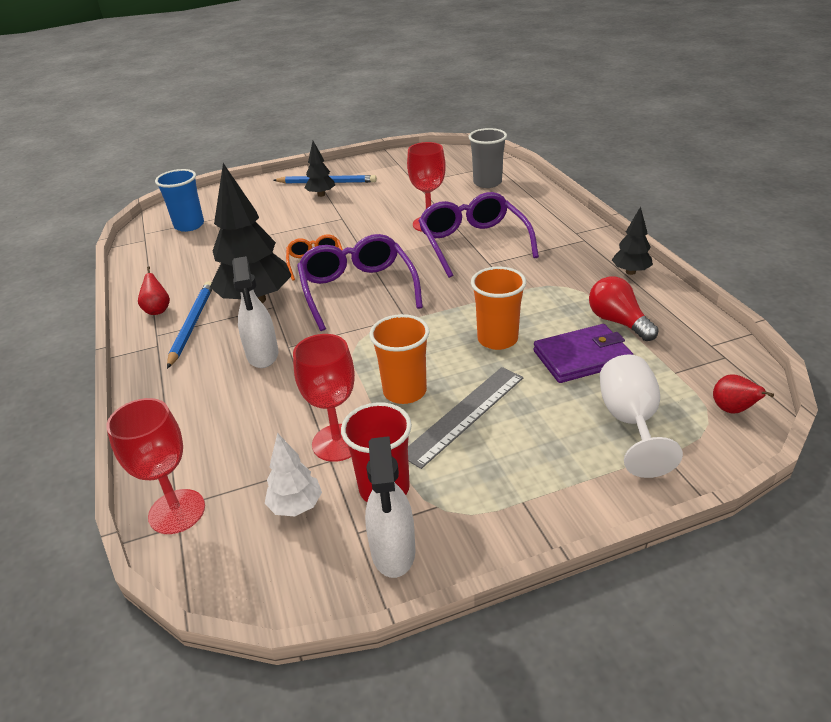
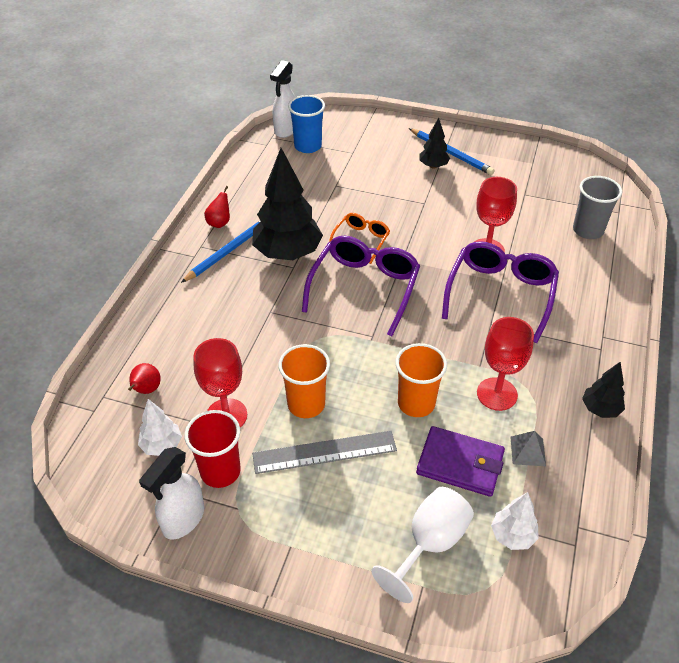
camera: 35 degrees right, 10 degrees up
(177, 511) = (100, 400): red goblet -> red goblet (497, 394)
(263, 355) = (247, 309): white spray bottle -> white spray bottle (286, 130)
(618, 321) = (528, 451): red light bulb -> grey pyramid
(679, 378) = (512, 536): none -> white tree
(732, 410) = (519, 592): red pear -> red pear (146, 390)

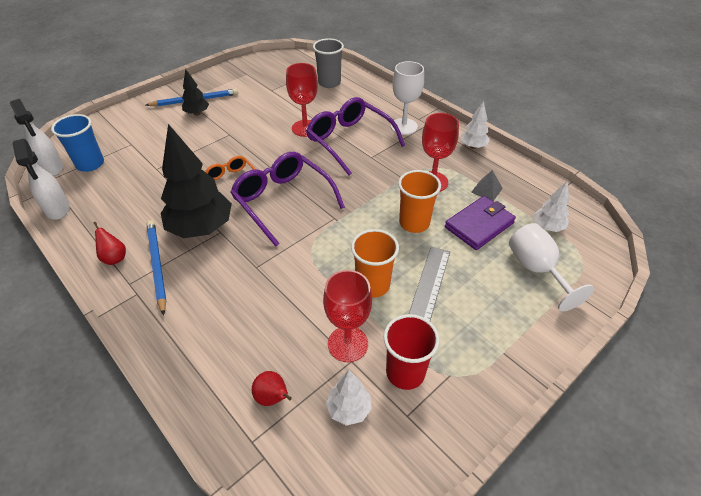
camera: 60 degrees left, 0 degrees up
(183, 519) = (441, 422): white spray bottle -> white spray bottle (57, 209)
(573, 329) = (404, 126): none -> white goblet
(600, 409) = (473, 146): black tree -> white tree

